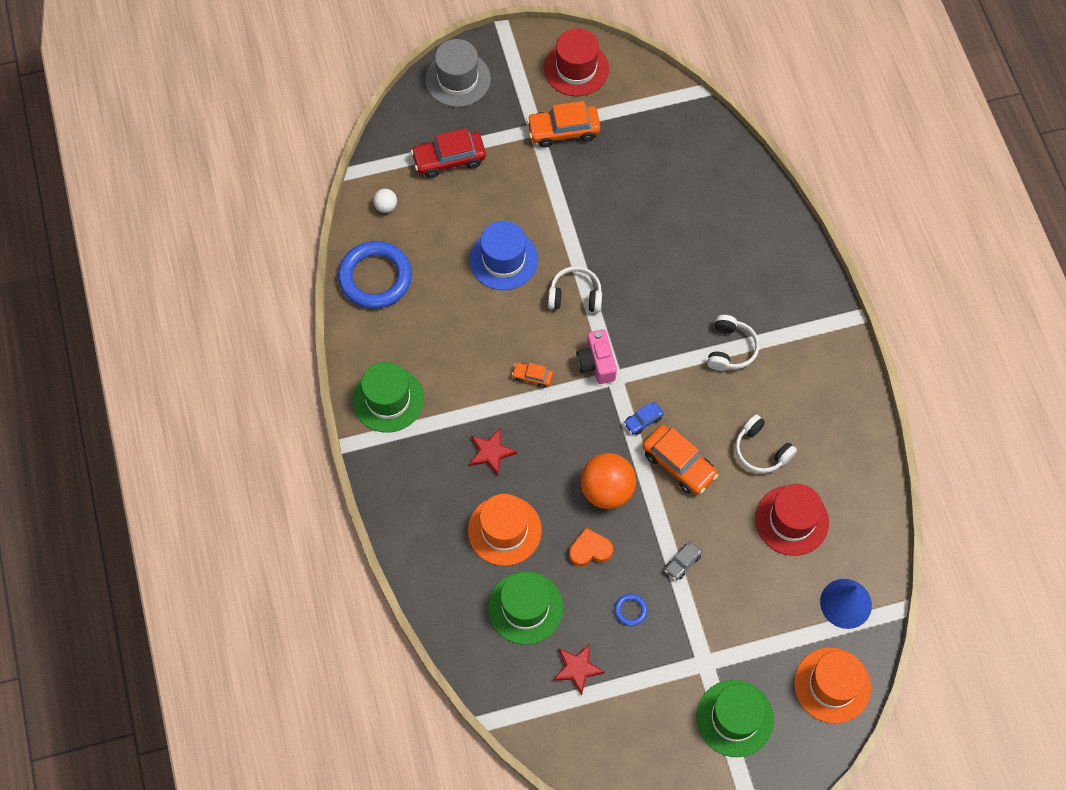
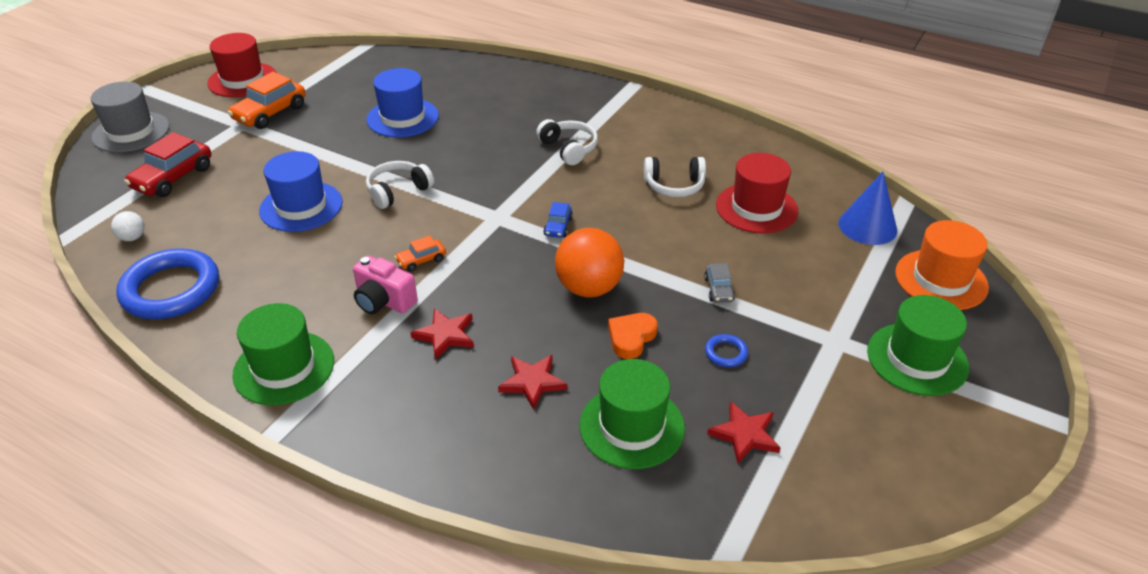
camera: 45 degrees left, 25 degrees down
(504, 530) = (532, 382): orange hat -> red star
(596, 363) = (470, 218): pink camera -> pink camera (384, 301)
(648, 213) = (402, 118): none -> blue hat
(678, 464) = (624, 233): orange car -> none

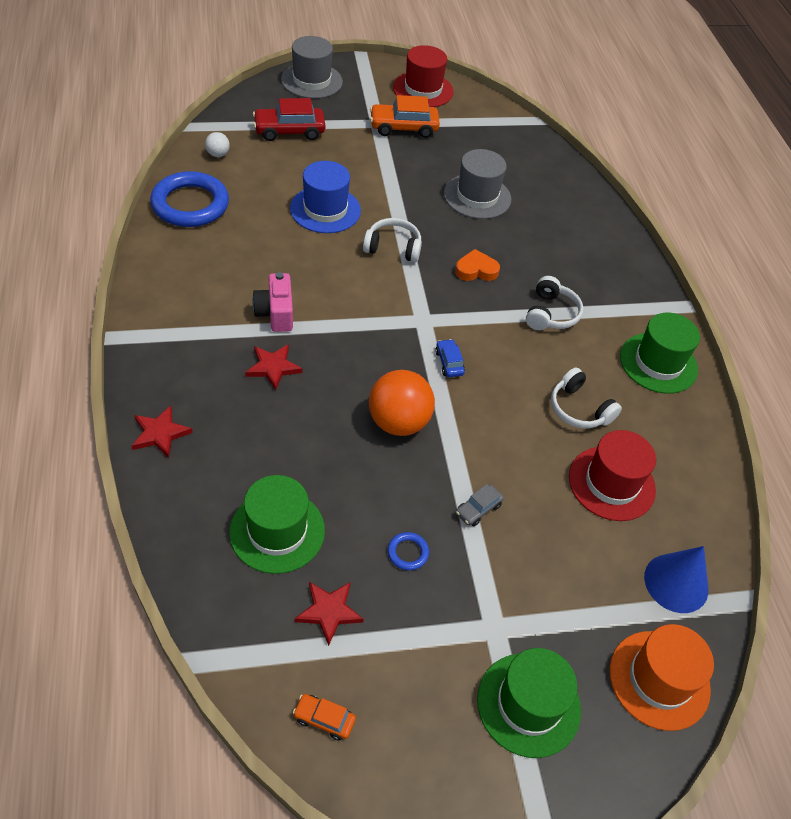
camera: 45 degrees right, 10 degrees up
(284, 368) = (172, 304): green hat -> green hat (658, 363)
(402, 118) = (477, 196): blue hat -> grey hat
(421, 260) = (334, 307): orange car -> orange car (324, 719)
(532, 382) = (270, 445): red star -> red star (160, 433)
(558, 227) = (449, 363): blue car -> blue car turned 105 degrees clockwise
(631, 338) = (368, 480): orange heart -> orange heart (476, 270)

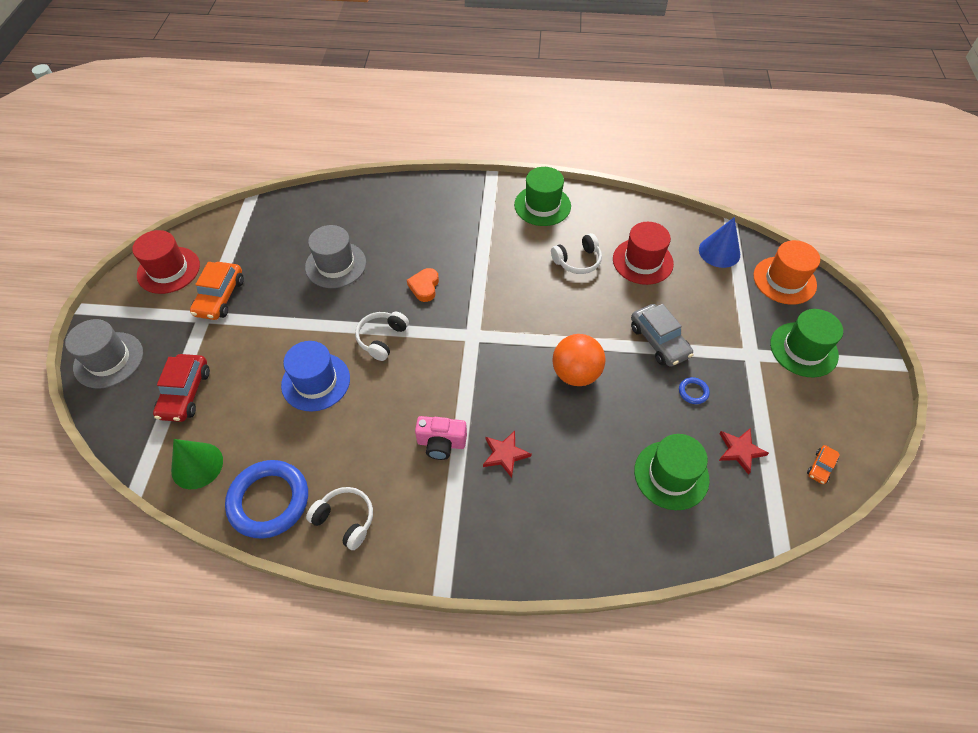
camera: 70 degrees left, 5 degrees up
(160, 433) = (566, 555): red star -> none
(218, 154) = (197, 465): white ball -> green cone
(449, 363) = (521, 328): blue car -> none
(478, 509) = (659, 341): grey car -> grey car, size x1.92
(551, 314) = (483, 252): white headphones -> white headphones (345, 520)

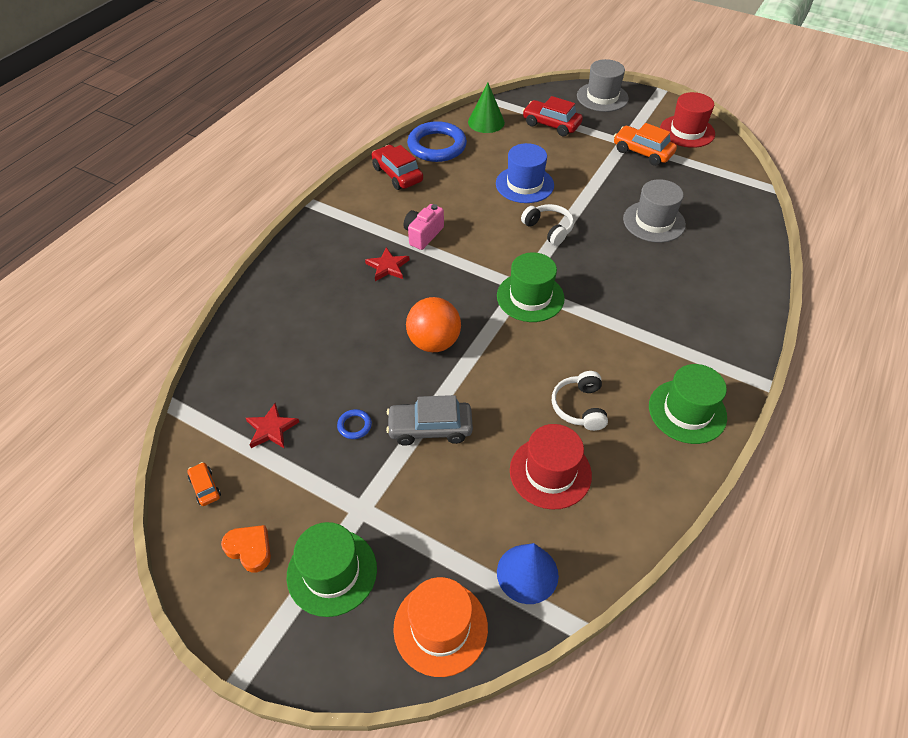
camera: 115 degrees right, 5 degrees down
(345, 520) = (397, 174): white headphones -> red car
(424, 287) = (598, 272): orange heart -> orange heart (250, 549)
(671, 475) = (291, 363): green hat -> green hat (530, 297)

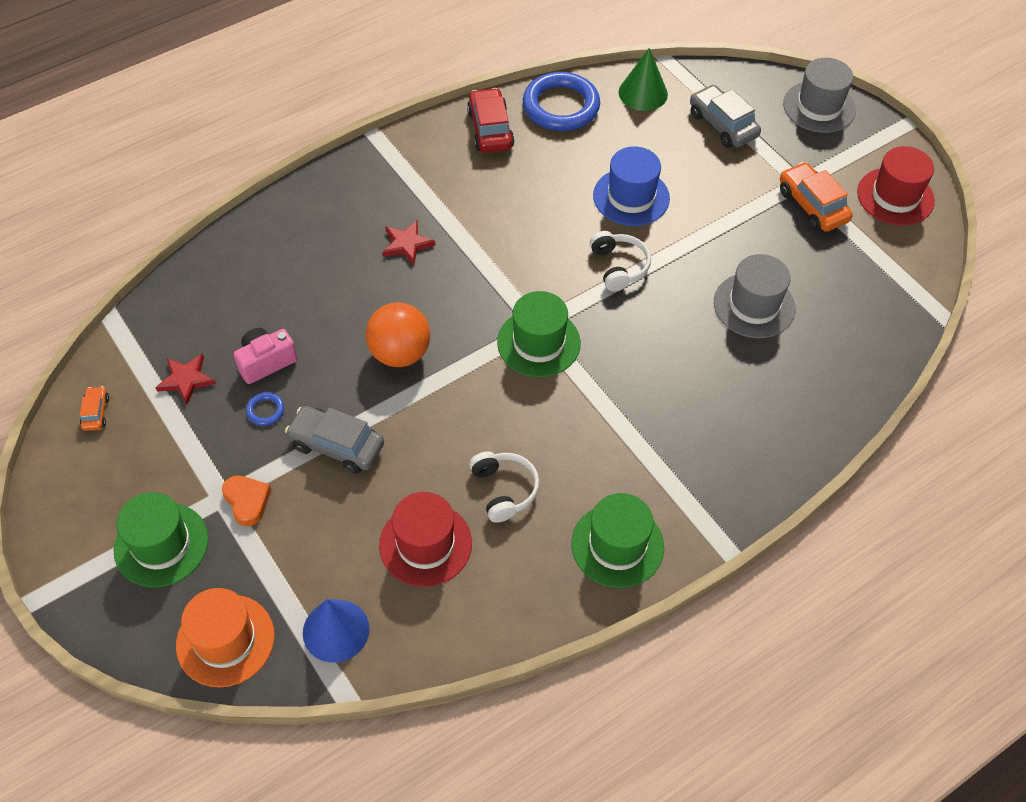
camera: 25 degrees right, 5 degrees up
(250, 549) = (103, 490): orange heart -> orange heart (247, 501)
(423, 235) = (470, 219): pink camera -> pink camera (266, 362)
(551, 124) = (722, 125): red car -> grey car
(579, 407) = (504, 490): white headphones -> white headphones turned 135 degrees clockwise

